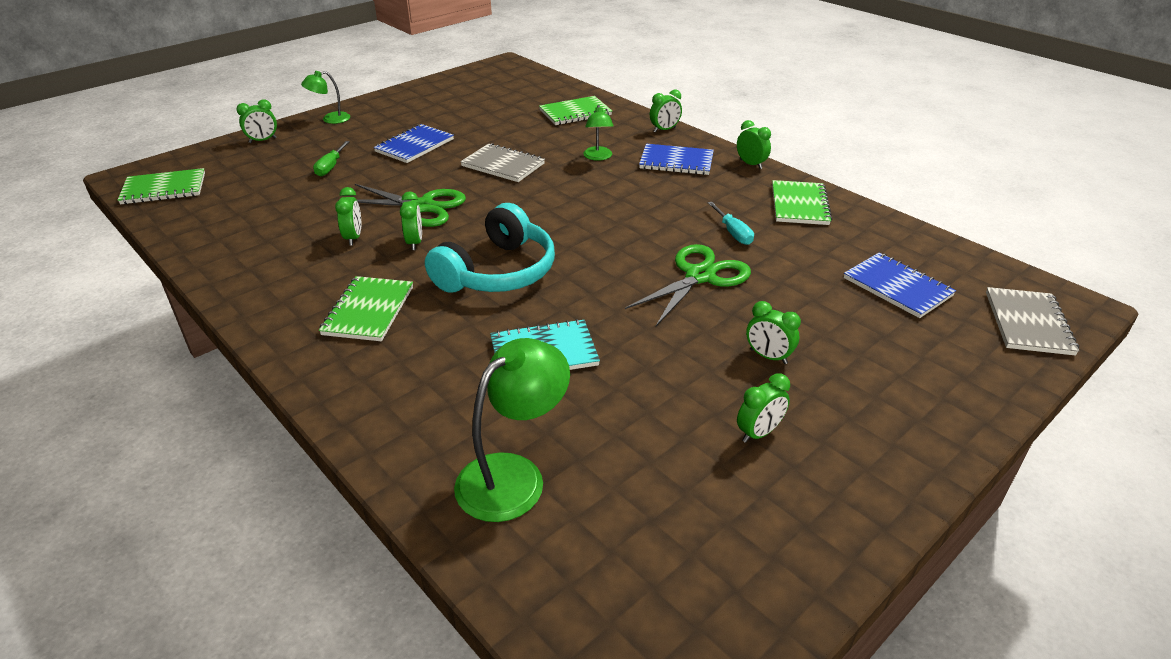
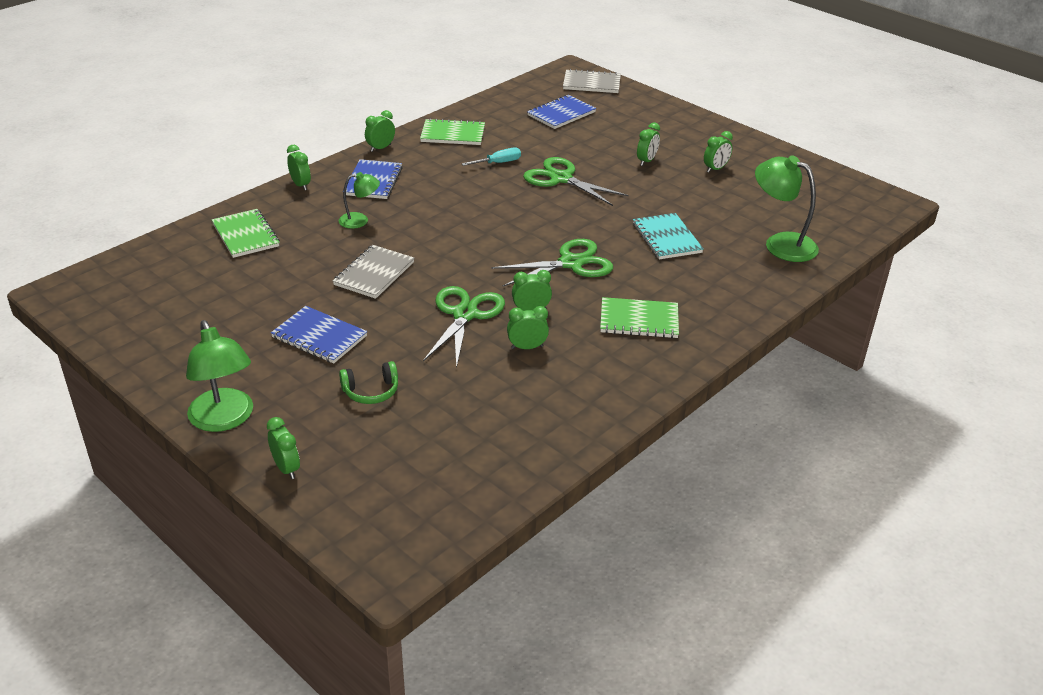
camera: 95 degrees left, 0 degrees up
(164, 189) = (426, 522): green notebook -> none
(330, 119) = (224, 419): green lamp -> green lamp, size x1.74
(331, 167) = (371, 391): green screwdriver -> green headphones
(497, 272) = (571, 263): turquoise headphones -> green scissors
(759, 433) = (715, 169): green clock -> green clock turned 90 degrees clockwise

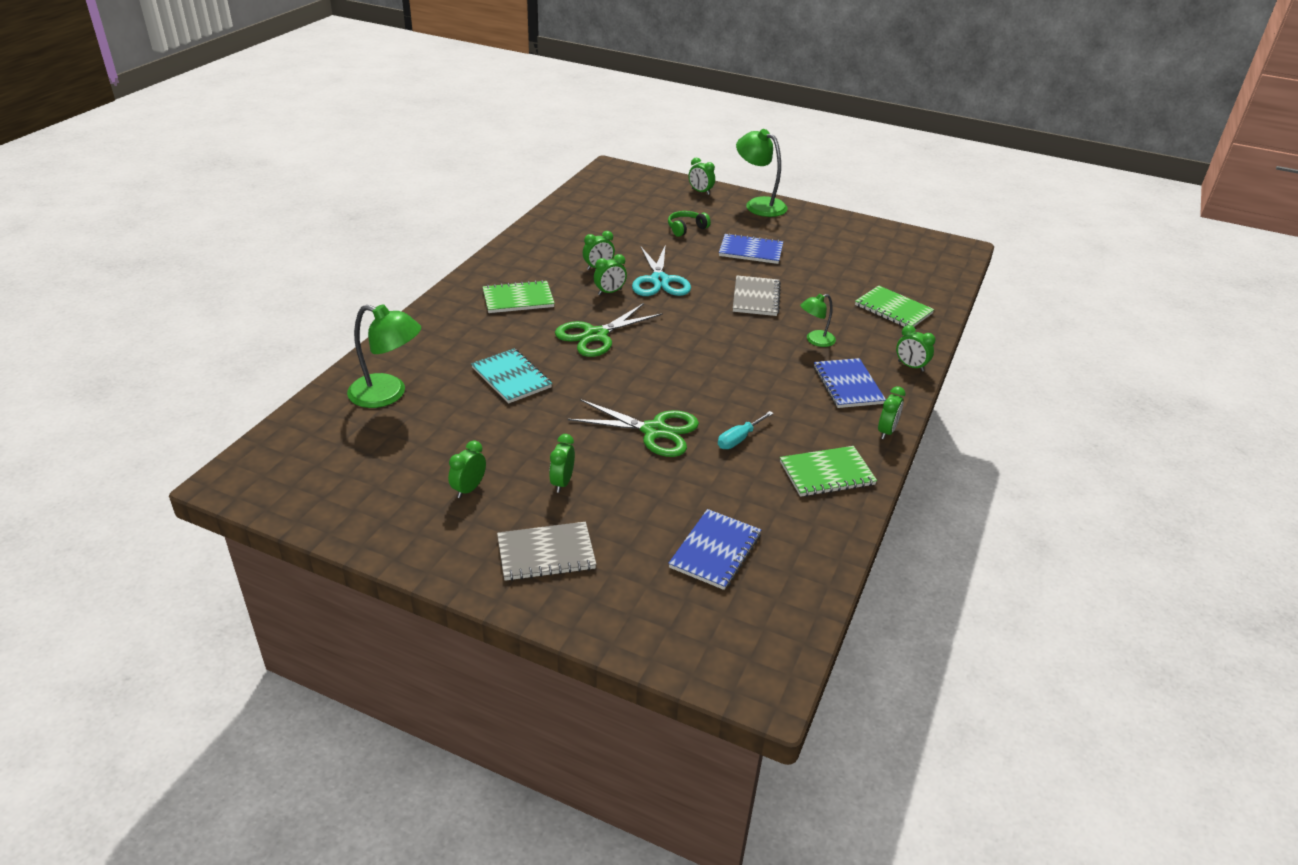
camera: 160 degrees right, 0 degrees up
(465, 314) = (659, 281): green scissors -> turquoise scissors
(591, 83) = (708, 647): grey notebook -> grey notebook (546, 553)

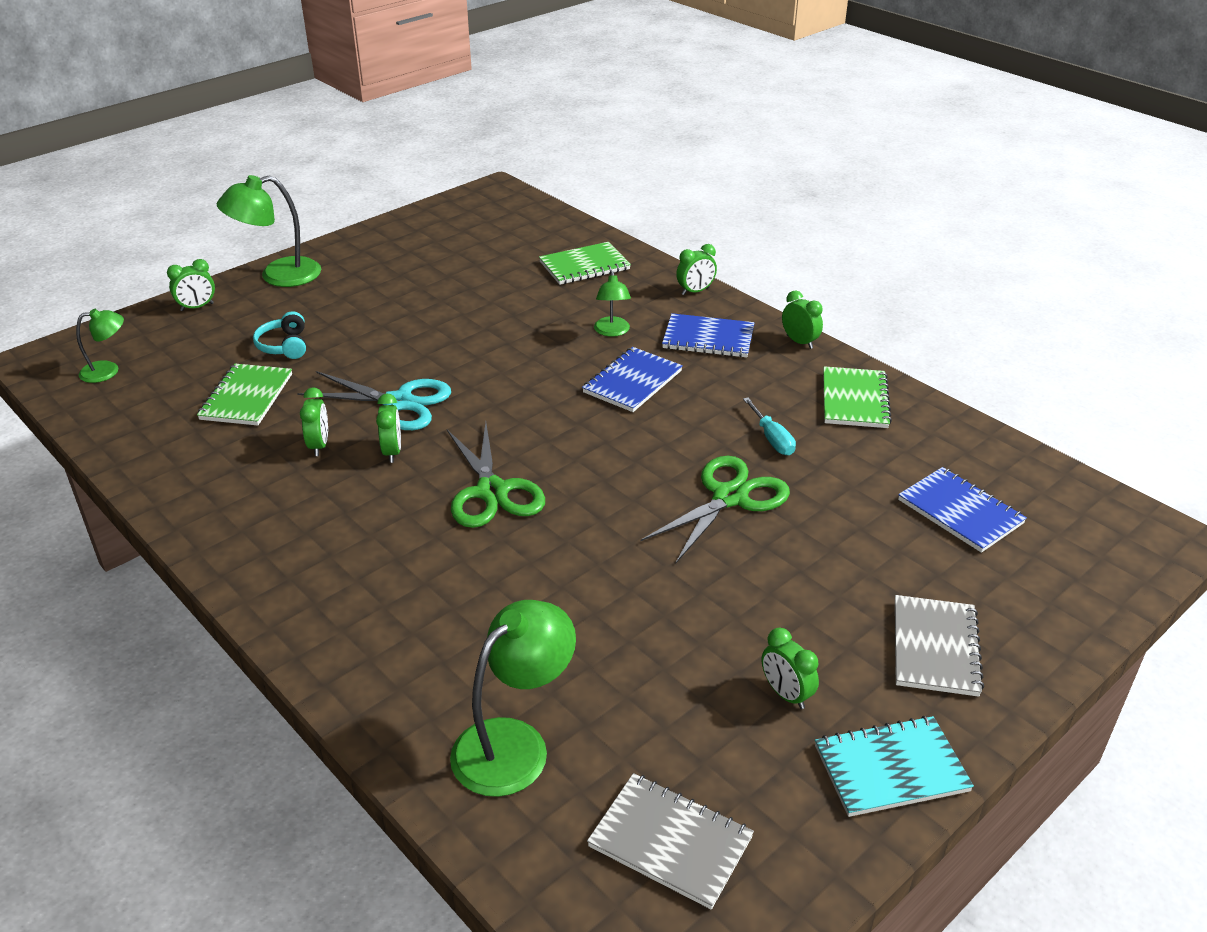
camera: 65 degrees left, 0 degrees up
(511, 378) = (547, 595): turquoise notebook -> turquoise notebook (891, 768)
(518, 299) = (343, 543): green notebook -> green notebook (246, 397)
(562, 482) = (803, 601): green clock -> none
(617, 188) = (108, 371): none -> green lamp
(686, 228) = (284, 346): green headphones -> turquoise headphones
(751, 251) = (385, 315): blue notebook -> blue notebook (632, 382)
(756, 298) = (495, 343): grey notebook -> grey notebook (670, 842)

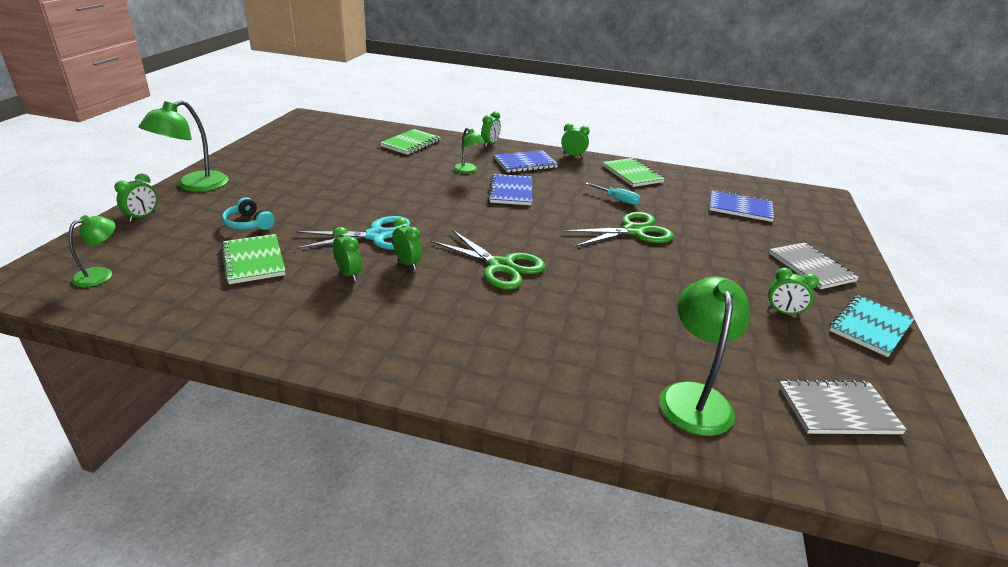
camera: 35 degrees left, 5 degrees down
(730, 497) = (634, 231): green scissors -> green scissors turned 60 degrees clockwise

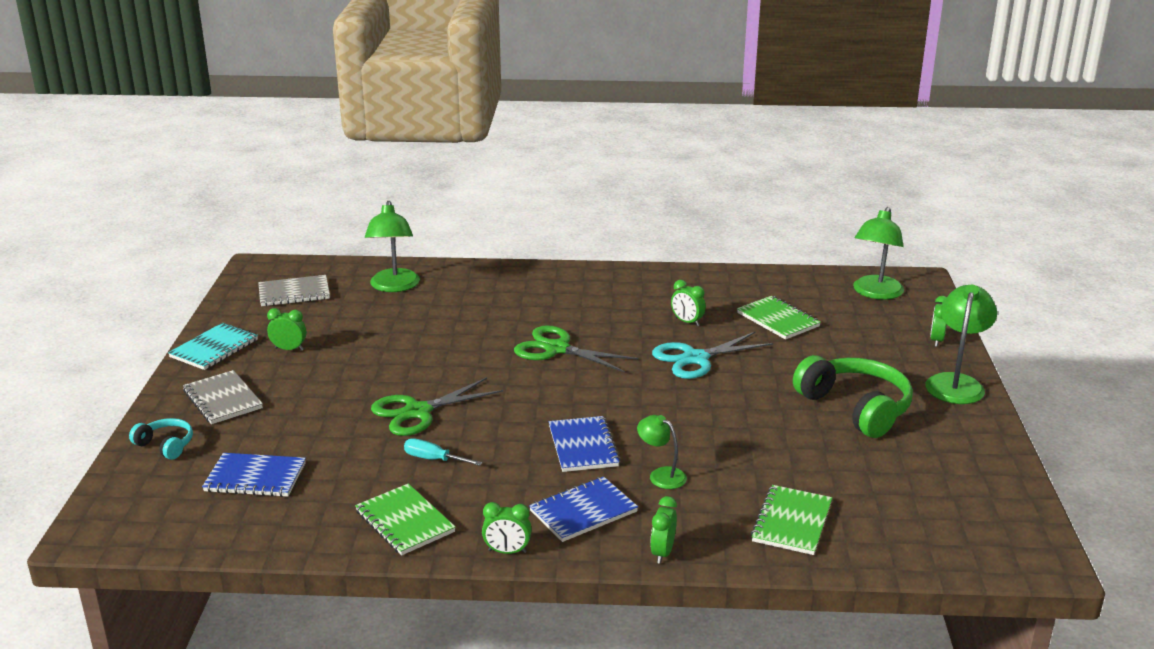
camera: 170 degrees right, 5 degrees down
(101, 274) = (875, 293): green lamp -> green lamp, size x1.74
(248, 224) = (831, 350): turquoise headphones -> turquoise headphones (165, 445)
(296, 183) = (855, 408): none -> green headphones
(407, 263) = (644, 338): green clock -> none

